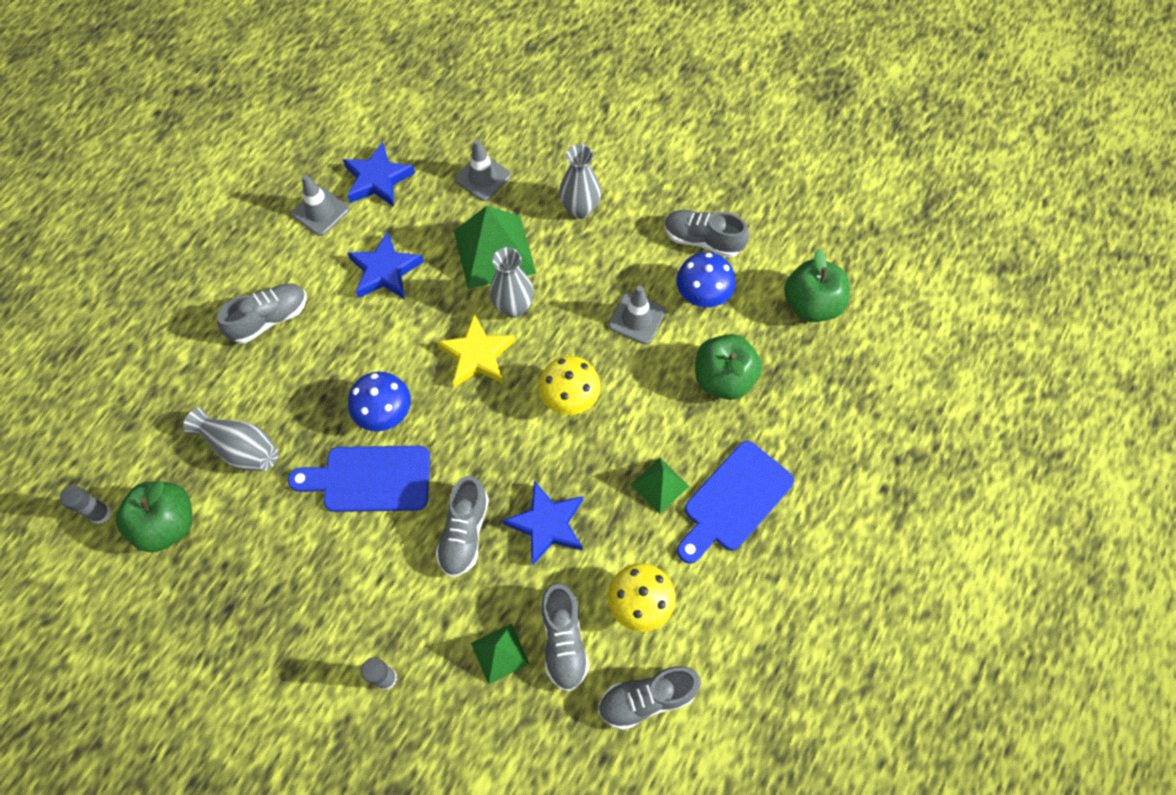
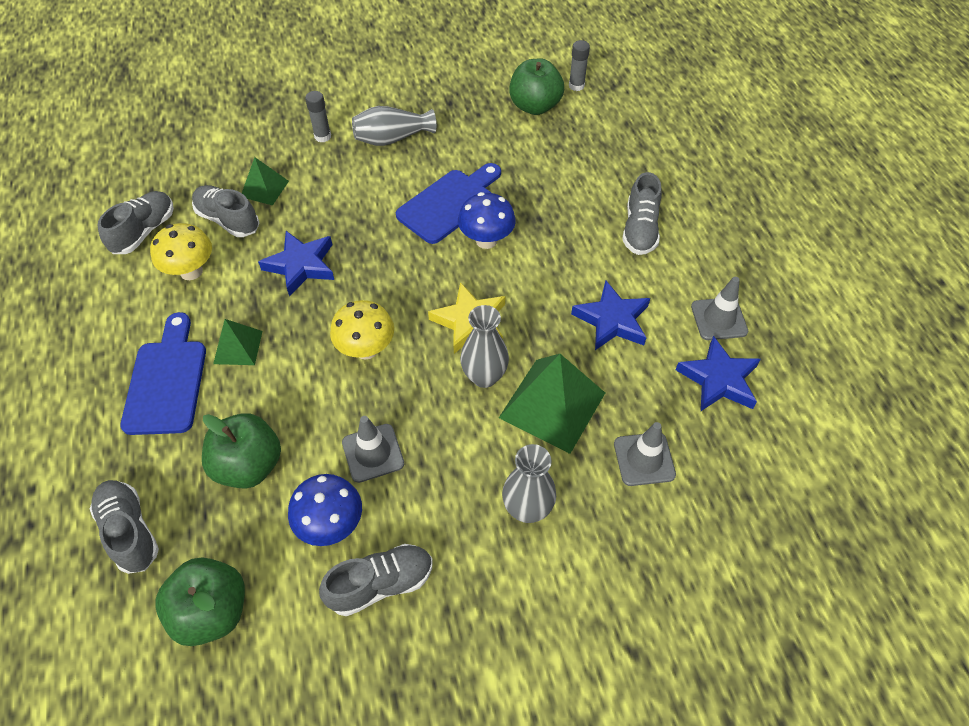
camera: 135 degrees right, 10 degrees down
(241, 448) = (548, 160): grey vase -> grey vase (392, 138)
(464, 532) = (353, 223): grey shoe -> grey shoe (130, 531)

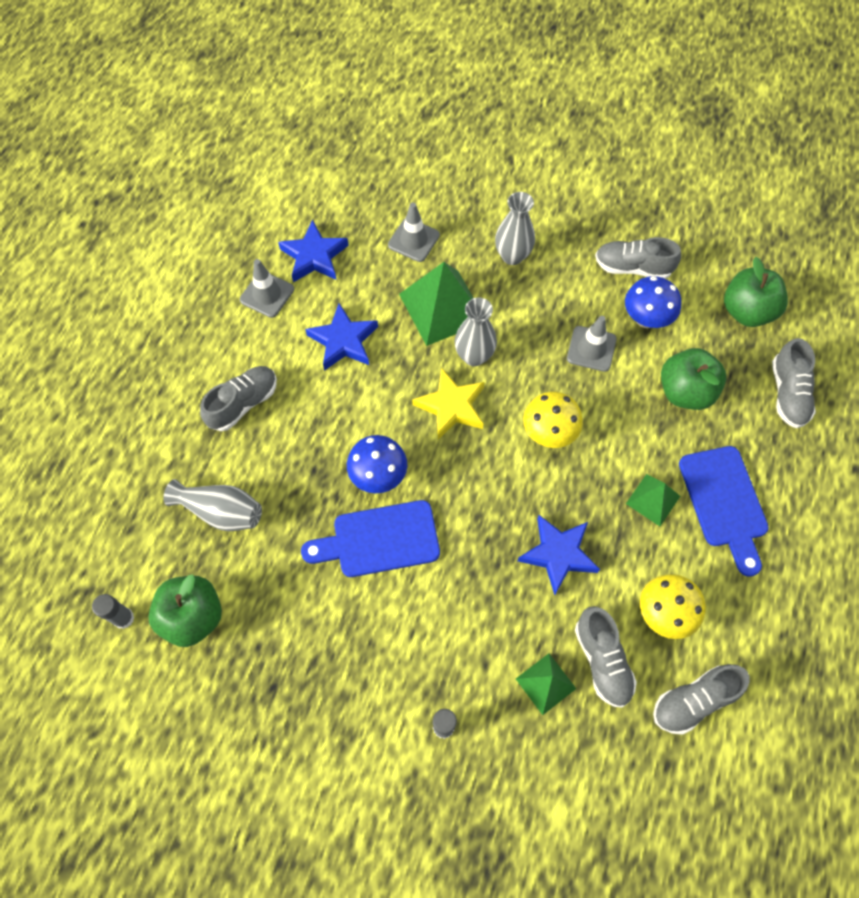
camera: 145 degrees left, 10 degrees up
(167, 381) = (724, 502): blue cutting board -> blue cutting board turned 45 degrees counterclockwise
(392, 138) = (372, 670): grey vase -> grey vase (221, 511)

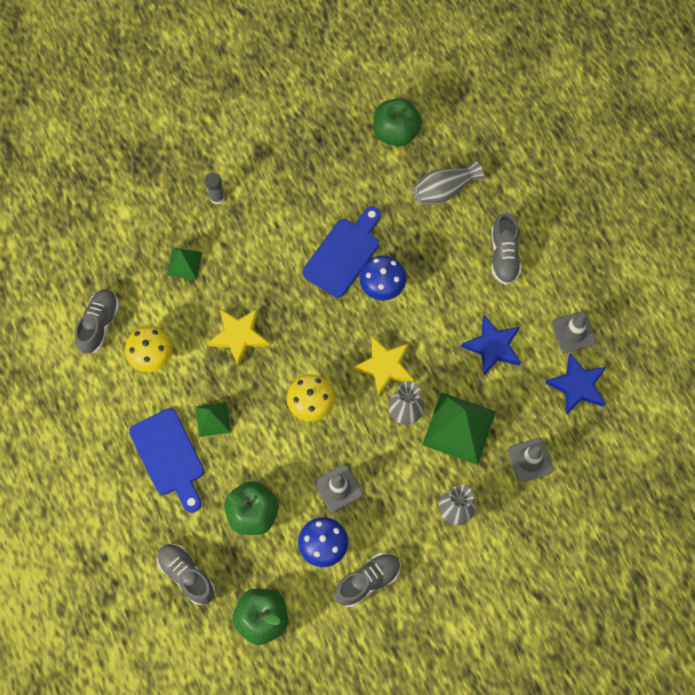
camera: 135 degrees right, 5 degrees up
(124, 618) = (429, 101): grey glue stick -> none
(558, 554) = (239, 336): blue star -> yellow star
(602, 660) = (164, 301): grey shoe -> none
(724, 502) = (169, 457): blue cutting board -> blue cutting board turned 150 degrees counterclockwise

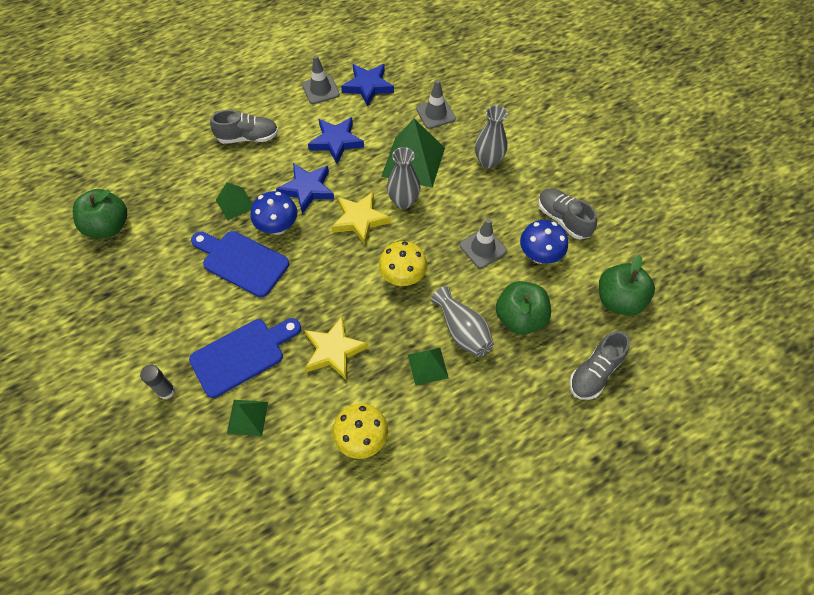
camera: 95 degrees left, 10 degrees down
(99, 324) = (324, 507): grey shoe -> none
(169, 457) = (474, 405): blue cutting board -> blue cutting board (242, 355)
(415, 245) = (235, 203): none -> green pyramid
(428, 316) = (307, 189): none -> blue star
(444, 190) = (178, 184): grey vase -> grey vase (462, 330)

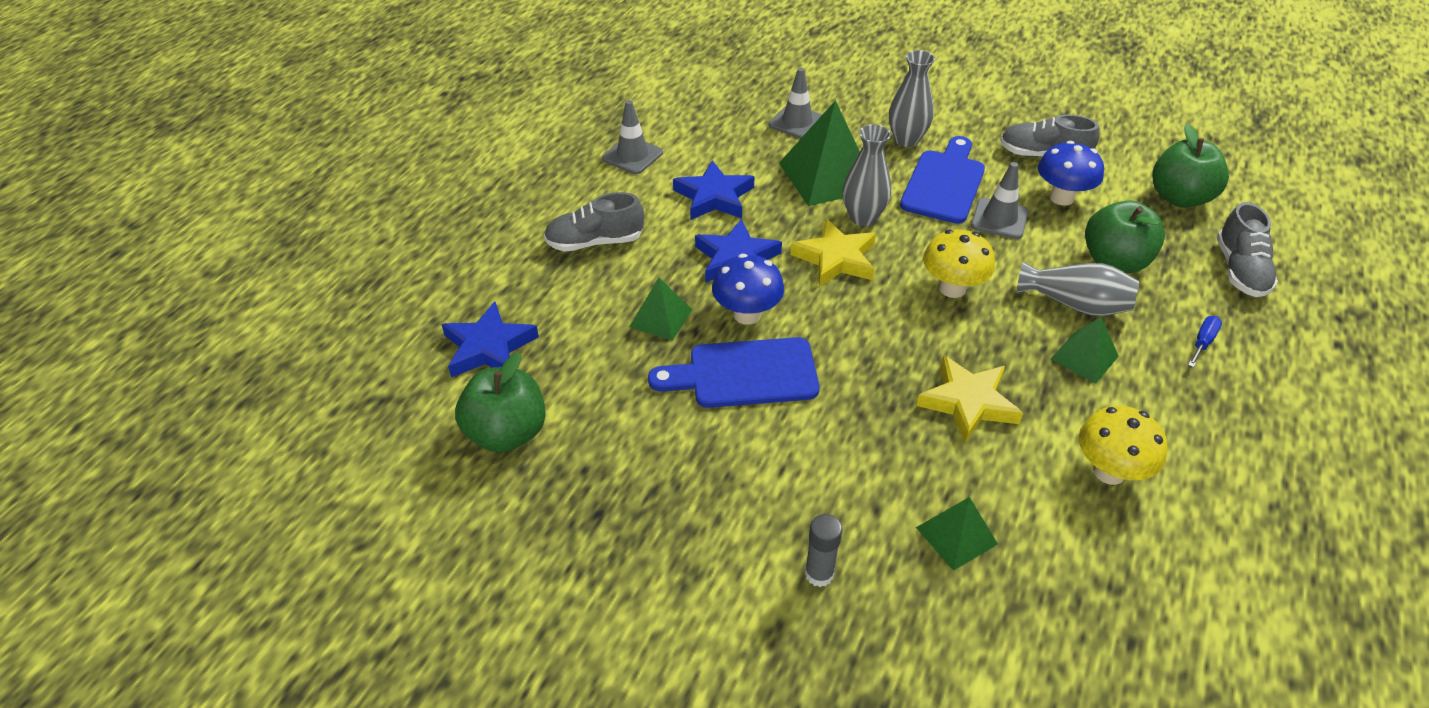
camera: 35 degrees left, 15 degrees down
(242, 355) = (867, 472): blue cutting board -> blue cutting board (944, 183)
(248, 137) = (595, 242): grey shoe -> grey shoe turned 150 degrees counterclockwise
(368, 86) = (687, 129): blue star -> blue star (489, 347)
(510, 402) = (1202, 342): none -> blue screwdriver

